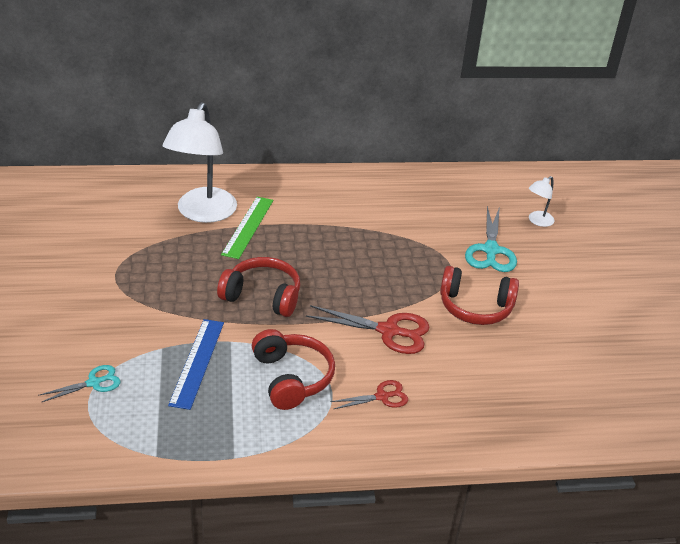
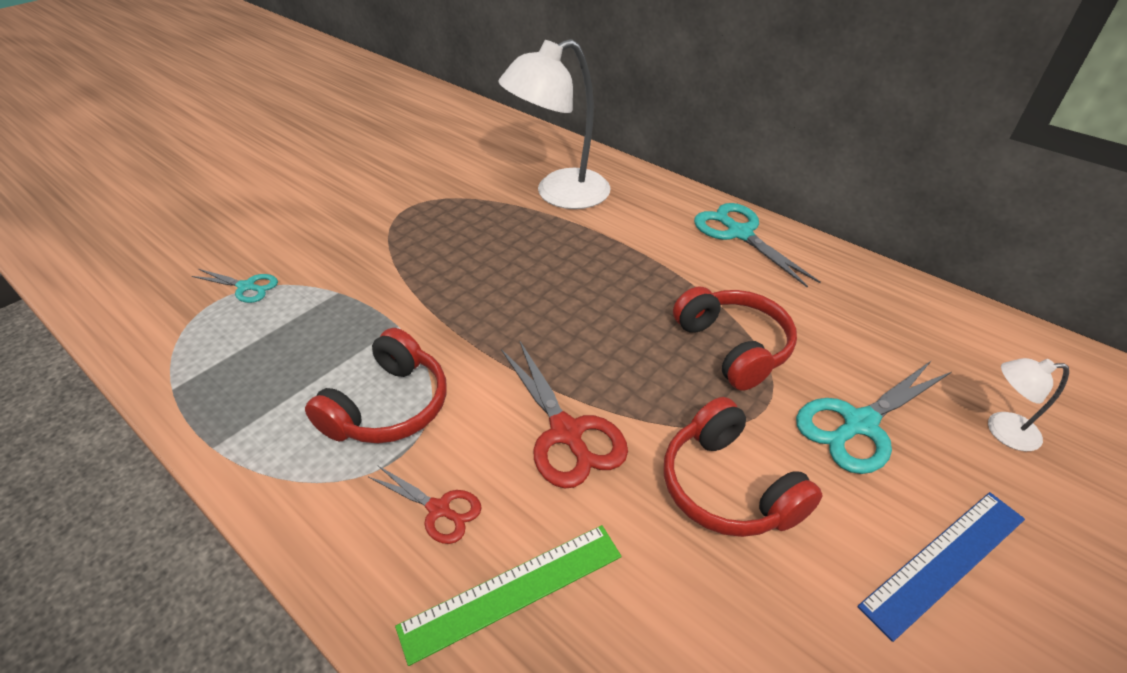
camera: 50 degrees right, 5 degrees up
(197, 362) = (340, 326): blue ruler -> blue ruler (944, 561)
(248, 227) = (582, 227): green ruler -> green ruler (512, 590)
(262, 296) = (494, 301): red headphones -> red headphones (733, 347)
(335, 185) = (739, 233): none -> turquoise scissors

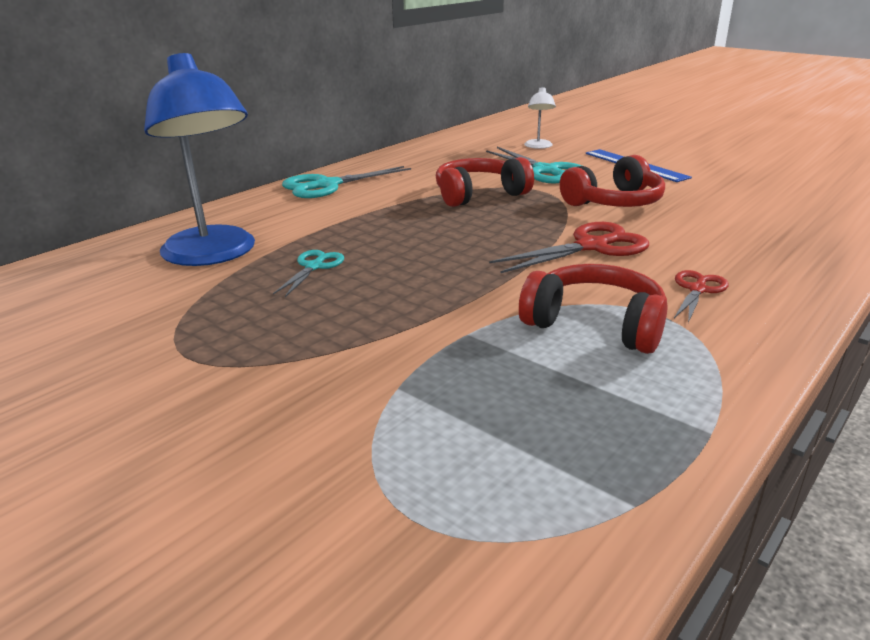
camera: 90 degrees left, 15 degrees down
(246, 287) = (376, 487): turquoise scissors -> turquoise scissors (314, 267)
(512, 590) = (742, 260): green ruler -> none
(559, 194) = (214, 255): white lamp -> blue lamp

